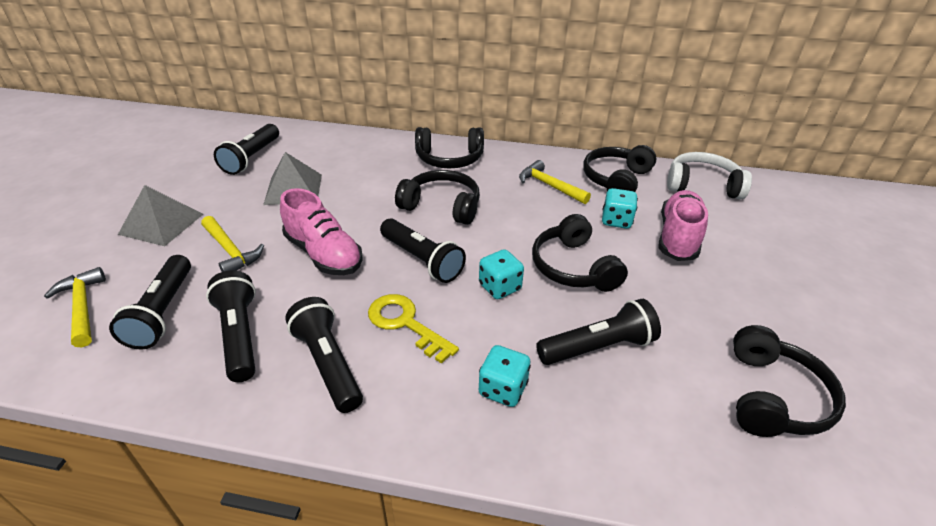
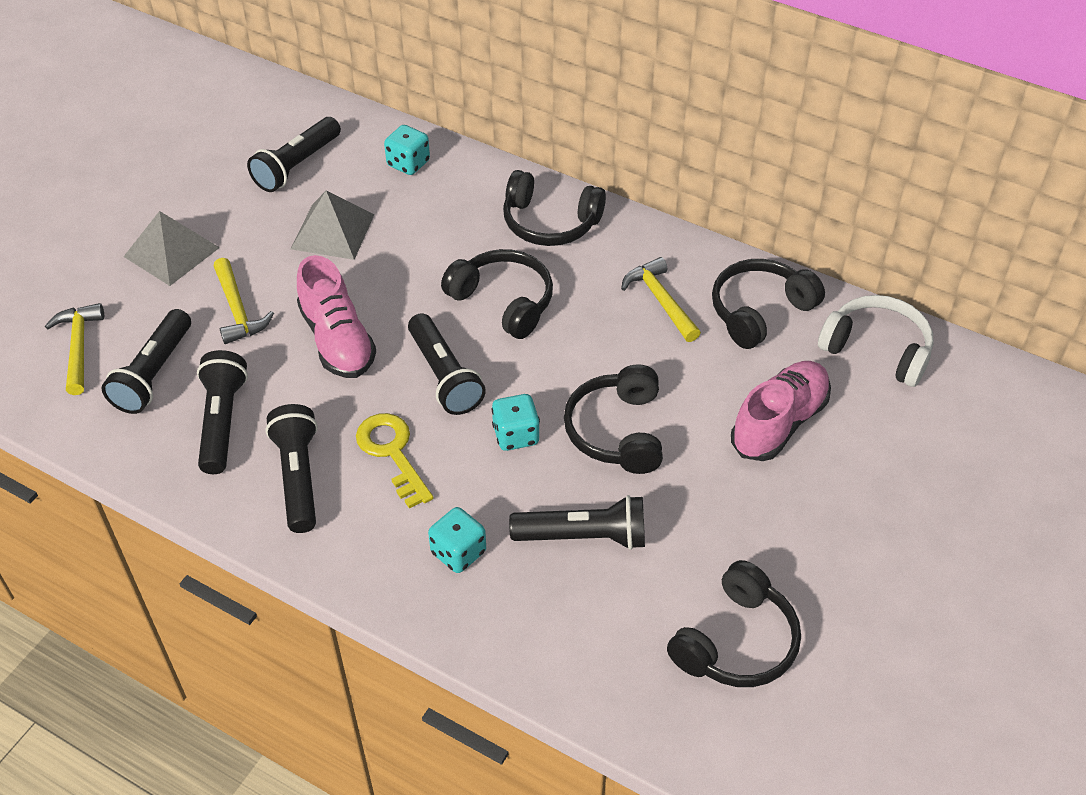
camera: 20 degrees right, 10 degrees up
(616, 221) = (714, 378): turquoise dice -> turquoise dice (408, 163)

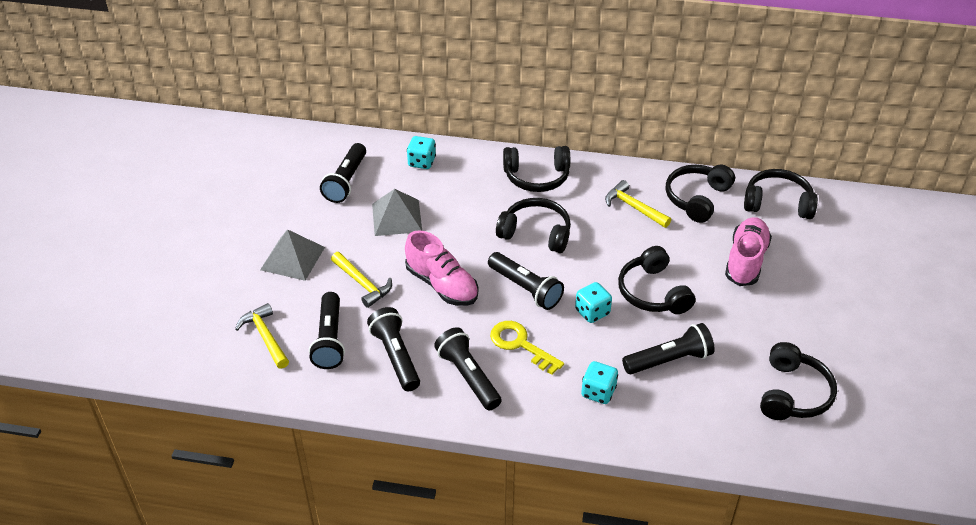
camera: 20 degrees left, 5 degrees down
(877, 349) = (777, 203): white headphones -> black headphones

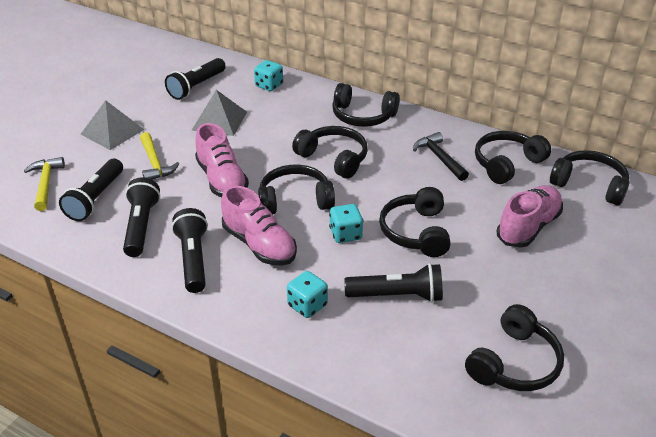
camera: 20 degrees right, 5 degrees down
(520, 344) = (259, 245): yellow key -> pink shoe
(525, 288) = (295, 200): black flashlight -> black headphones
(633, 207) = (439, 158): yellow hammer -> black hammer

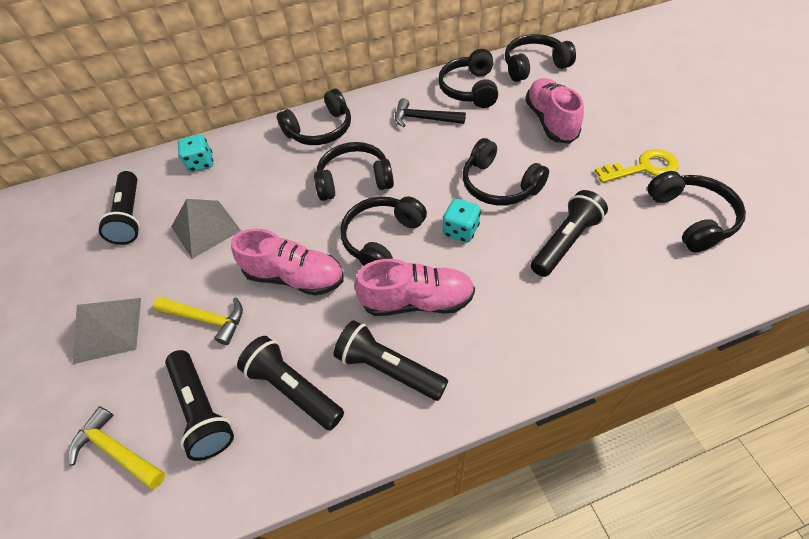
camera: 45 degrees left, 15 degrees up
(307, 305) = (529, 311): turquoise dice -> none
(542, 308) = (643, 168): none -> yellow key

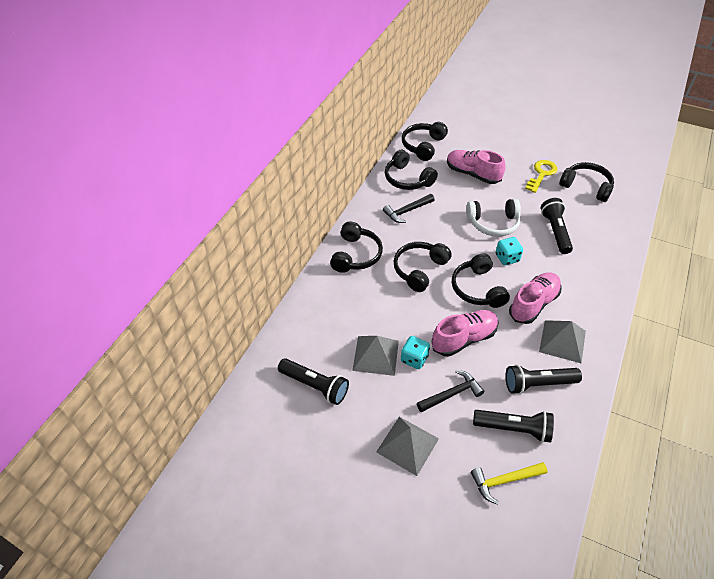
camera: 50 degrees left, 5 degrees down
(201, 163) = (309, 324): turquoise dice -> turquoise dice (414, 359)
(207, 319) = (452, 394): yellow hammer -> black hammer
(389, 368) = (562, 341): black flashlight -> grey pyramid
(498, 185) = (493, 223): black headphones -> white headphones

